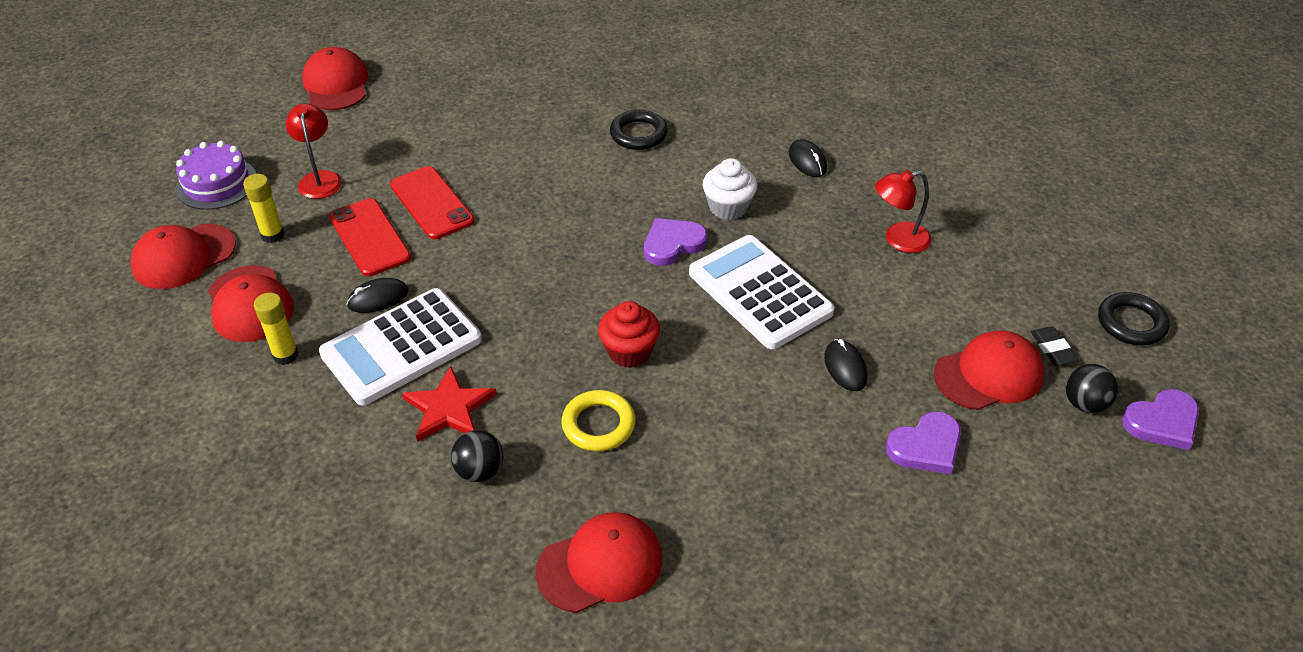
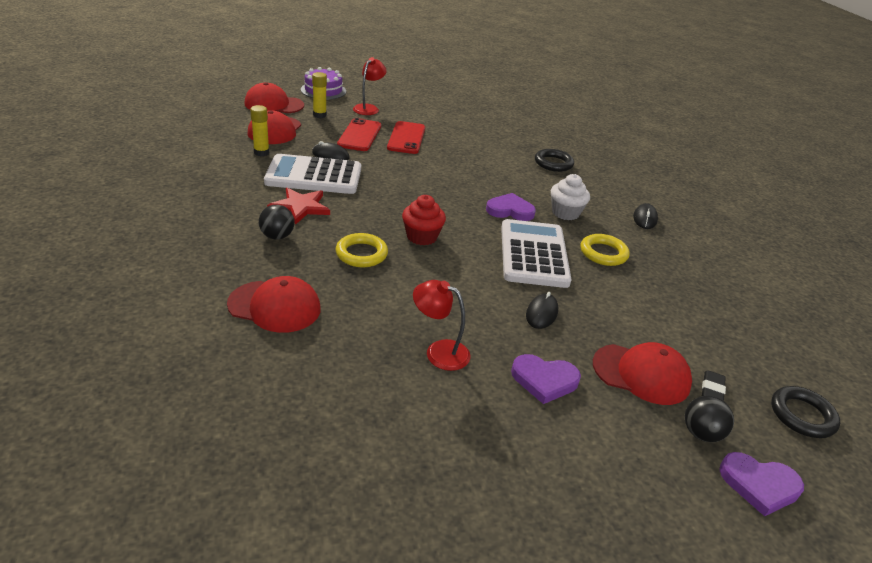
camera: 35 degrees right, 10 degrees down
(336, 84) = (424, 84): red cap -> none
(818, 242) = (603, 253): none -> yellow ring
(898, 239) = (661, 279): red lamp -> red lamp (439, 351)

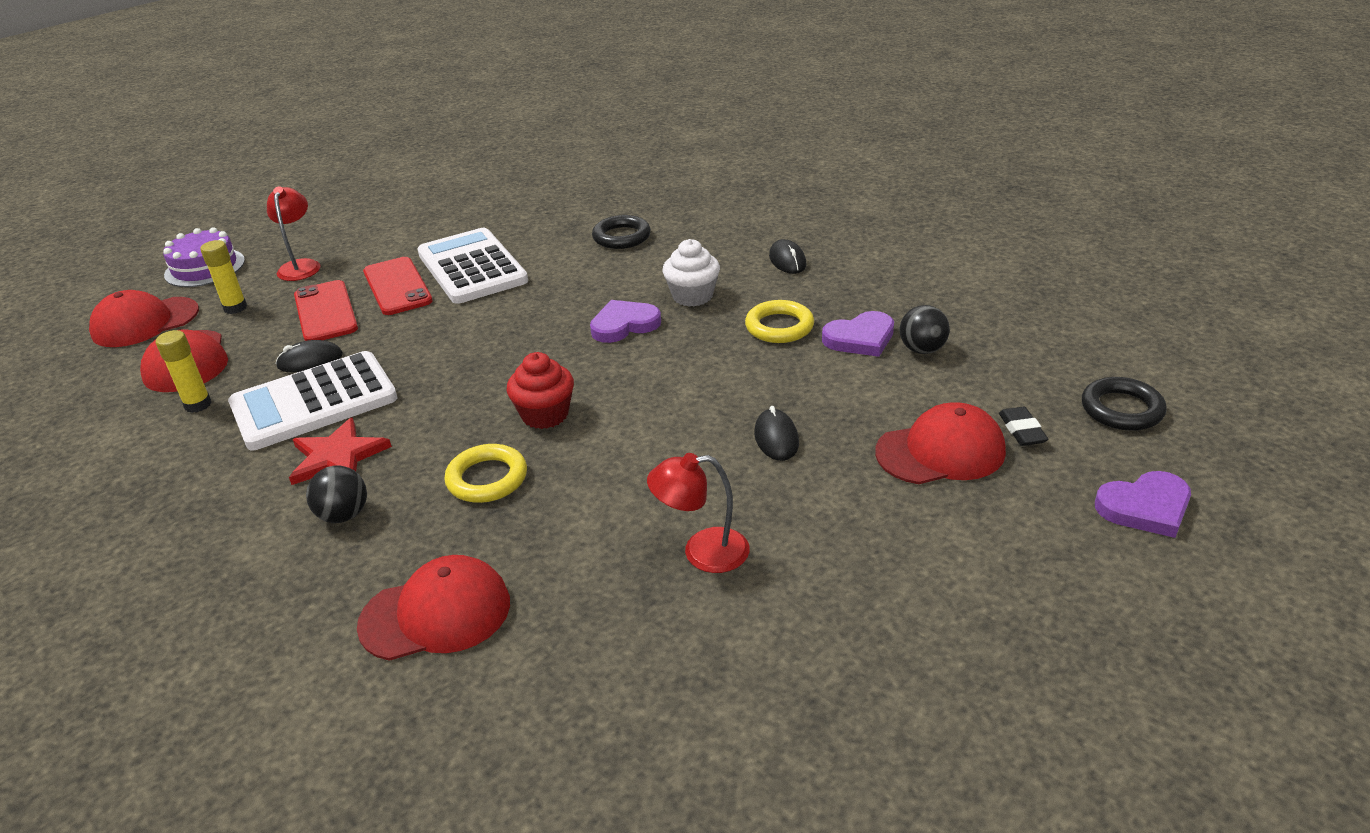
camera: 25 degrees left, 0 degrees up
(533, 254) = (702, 368): white calculator -> white calculator (472, 267)
(544, 380) = (849, 517): purple heart -> purple heart (860, 338)
(701, 433) = (1051, 484): black ball -> black ball (922, 350)

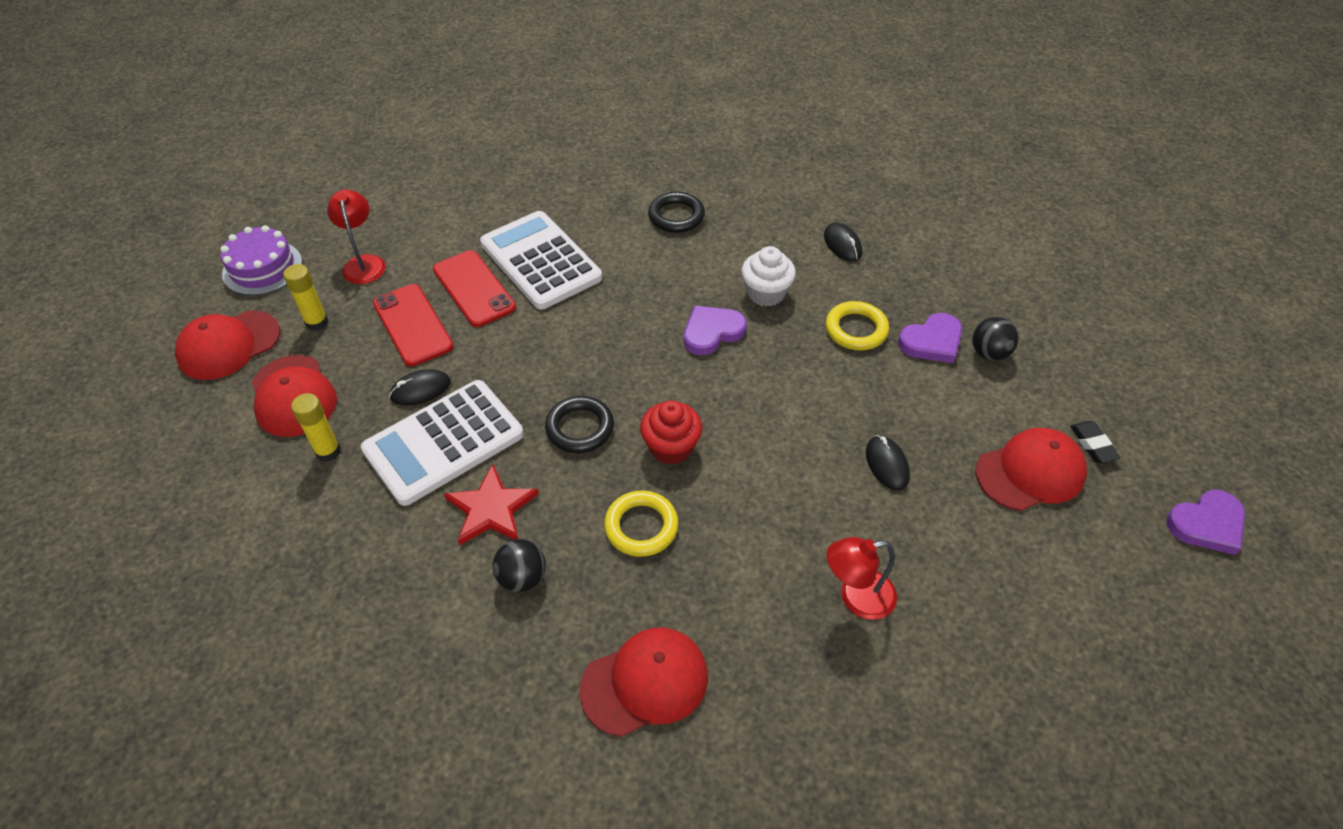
camera: 10 degrees left, 15 degrees up
(1121, 409) = (1170, 416): black ring -> black ring (580, 428)

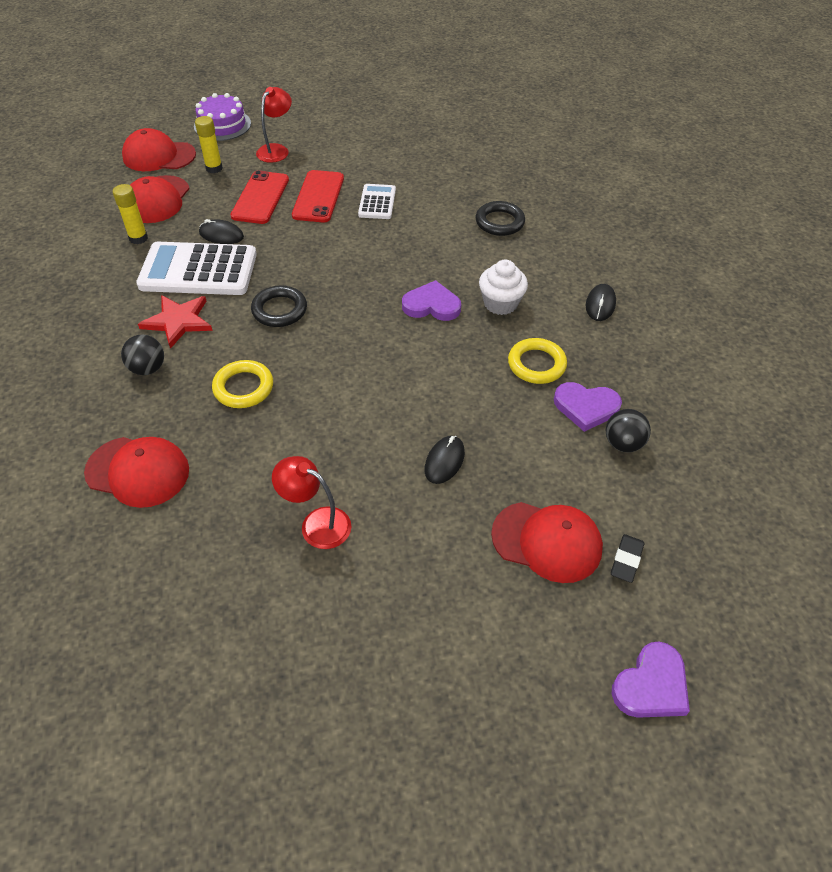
camera: 40 degrees right, 0 degrees up
(540, 261) = (377, 202): white calculator -> white calculator, size x0.53
(671, 447) = (318, 355): red cupcake -> none
(1207, 524) = (651, 685): purple heart -> purple heart turned 60 degrees counterclockwise

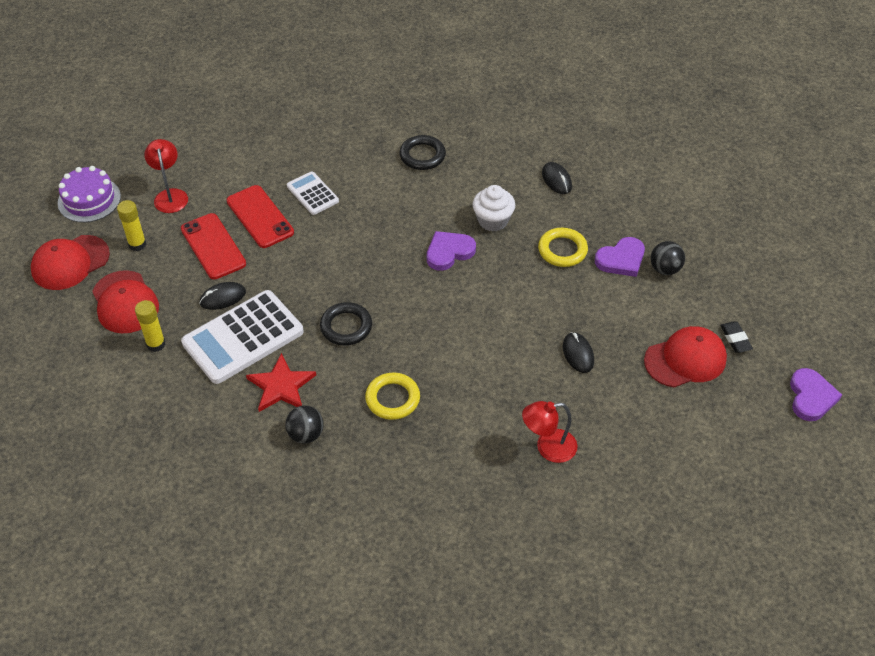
camera: 40 degrees left, 0 degrees up
(138, 471) = (395, 504): red cap -> none

